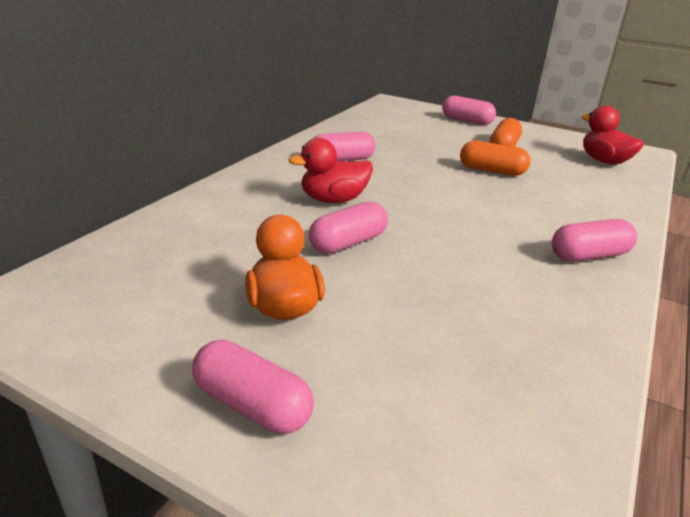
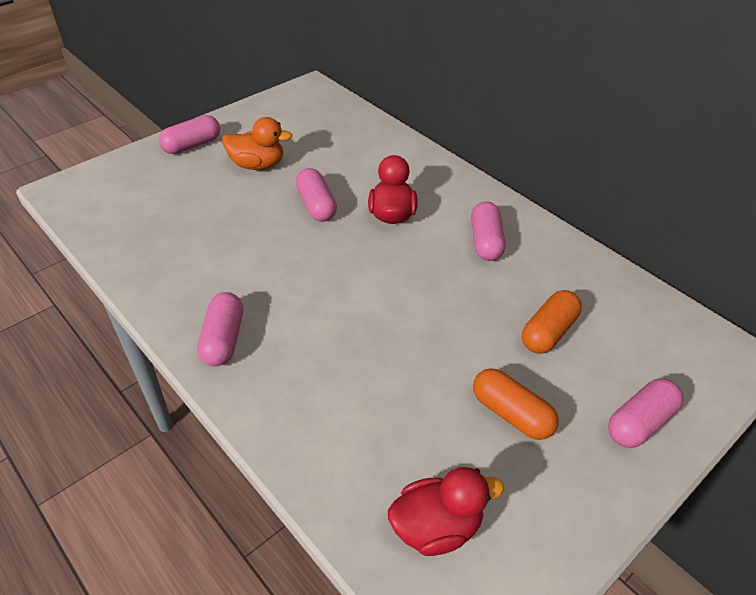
camera: 110 degrees right, 15 degrees up
(491, 171) = (429, 358): orange capsule -> orange capsule (548, 332)

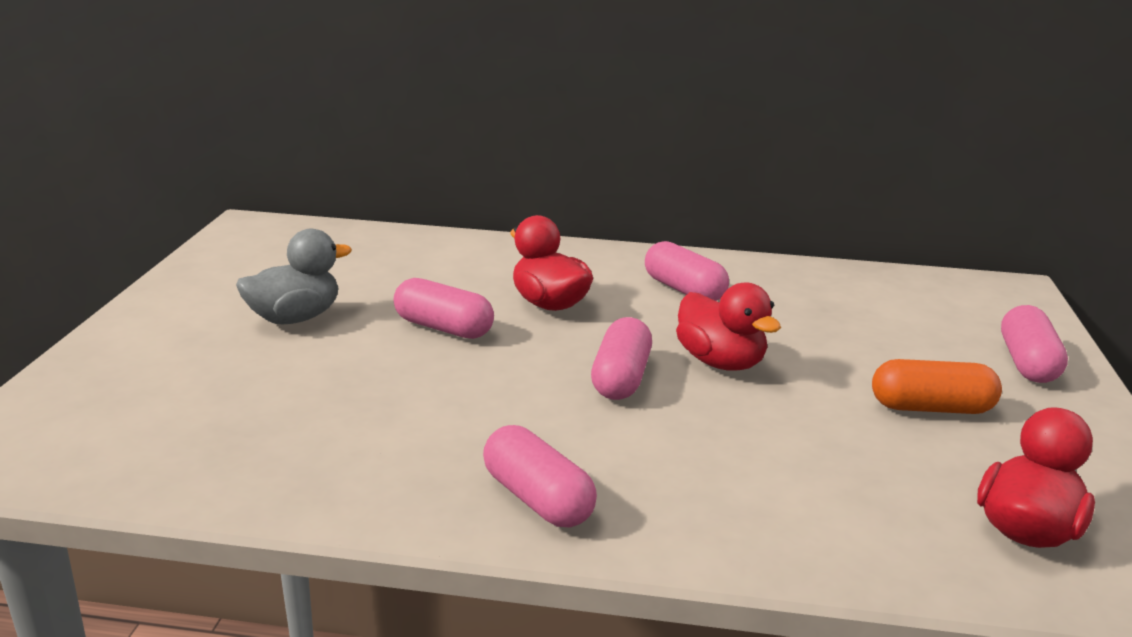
camera: 40 degrees left, 20 degrees down
(192, 145) = (153, 331): pink capsule -> pink capsule (621, 378)
(257, 165) = (295, 318): orange duck -> grey duck
(430, 307) = (720, 362): none -> red duck
(548, 332) = (855, 334): orange capsule -> none

